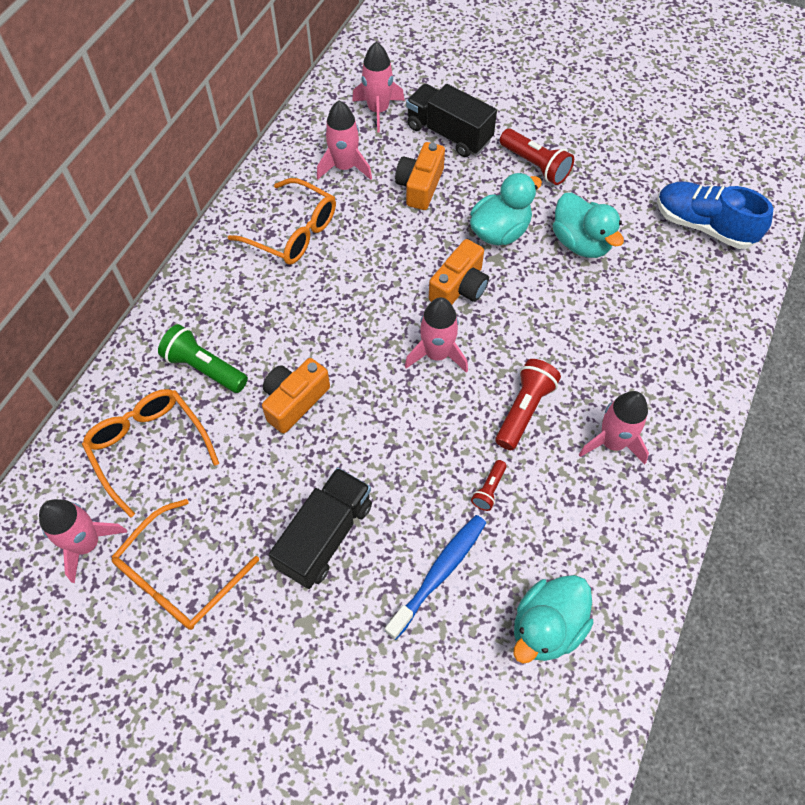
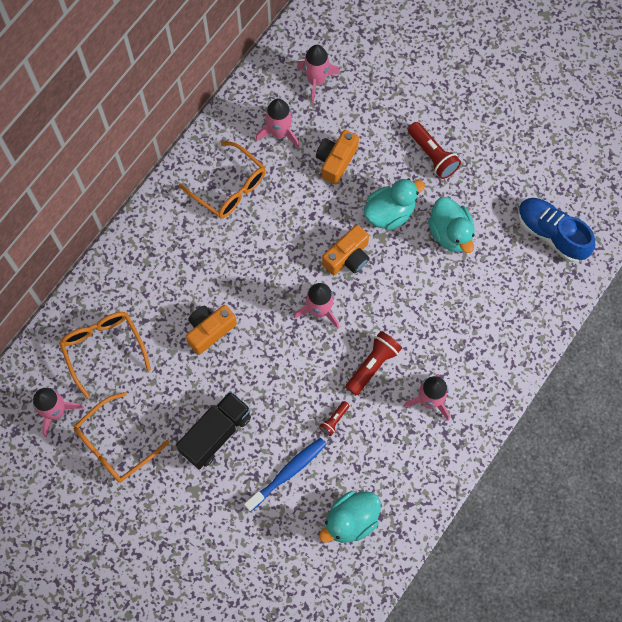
camera: 10 degrees right, 10 degrees up
(204, 368) = (149, 293): green flashlight -> none
(449, 134) = (369, 113): black truck -> none

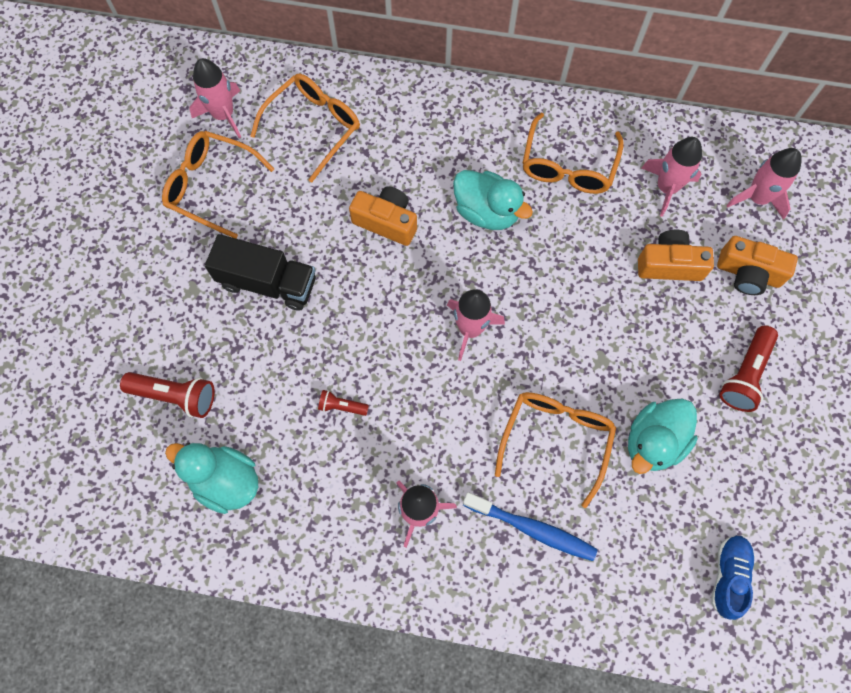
camera: 65 degrees right, 0 degrees up
(287, 473) = (254, 381): blue toothbrush -> blue toothbrush (532, 529)
(348, 257) = (554, 332): orange camera -> orange camera (748, 273)
(372, 365) = (432, 421): red flashlight -> red flashlight (175, 396)
(390, 213) = (638, 356): turquoise duck -> turquoise duck (486, 212)
(421, 292) = (556, 439): none -> orange glasses
(551, 234) = (728, 576): blue shoe -> blue shoe, size x0.65

